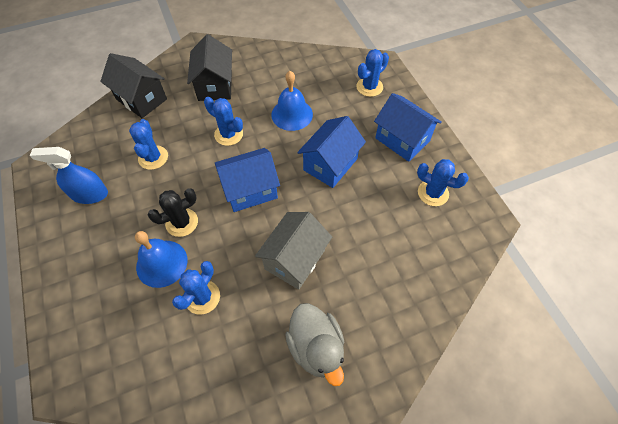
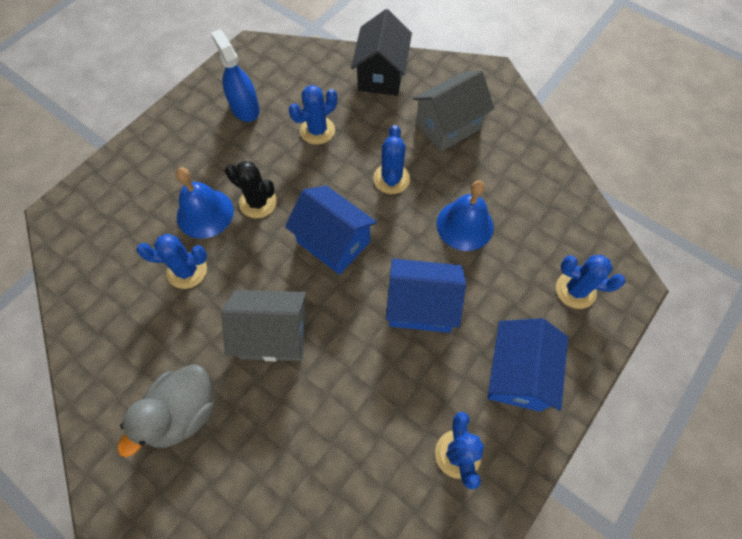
camera: 60 degrees right, 5 degrees up
(215, 85) = (448, 126): black house -> grey house

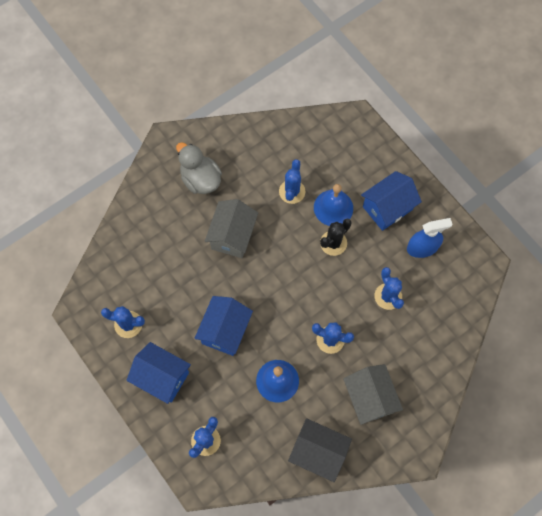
camera: 105 degrees right, 5 degrees up
(333, 242) = (288, 286): blue house -> blue house (387, 208)
(381, 75) = (435, 360): black house -> black house (318, 452)

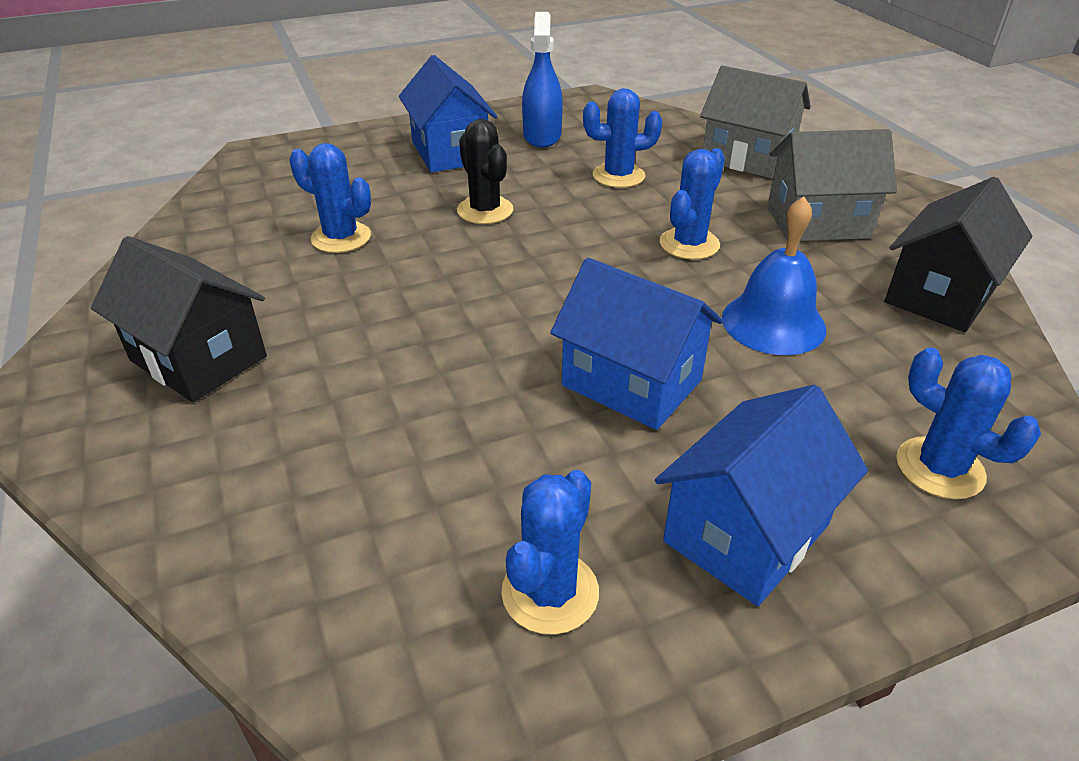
camera: 75 degrees left, 30 degrees down
(200, 179) = (198, 358): grey duck -> black house
(232, 236) = (387, 331): grey house -> grey house (747, 158)
(333, 207) = (411, 200): blue bell -> none

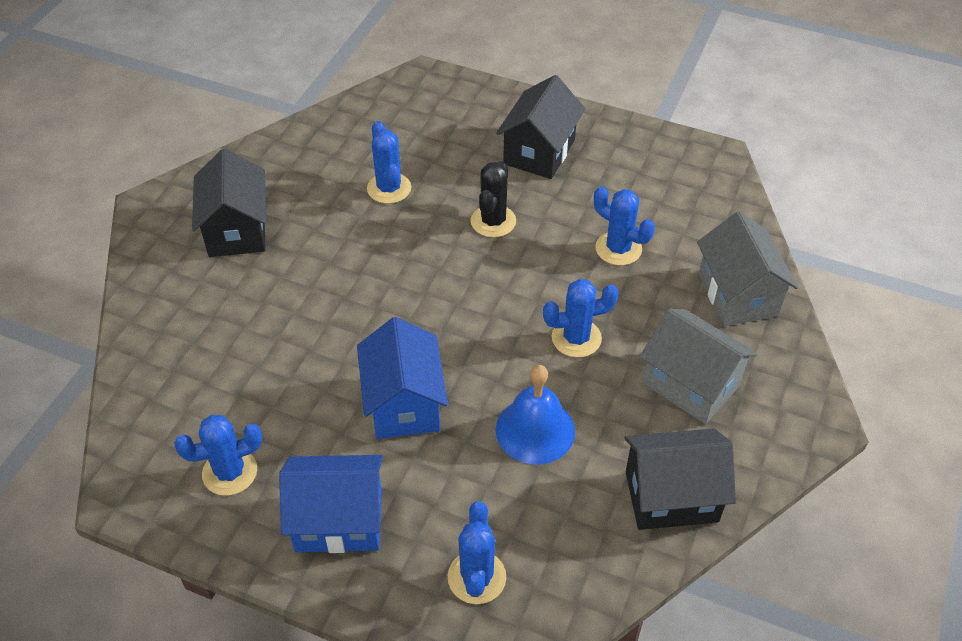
camera: 45 degrees right, 10 degrees up
(450, 152) = (539, 152): blue house -> black house
(542, 136) = (621, 175): blue spray bottle -> none

